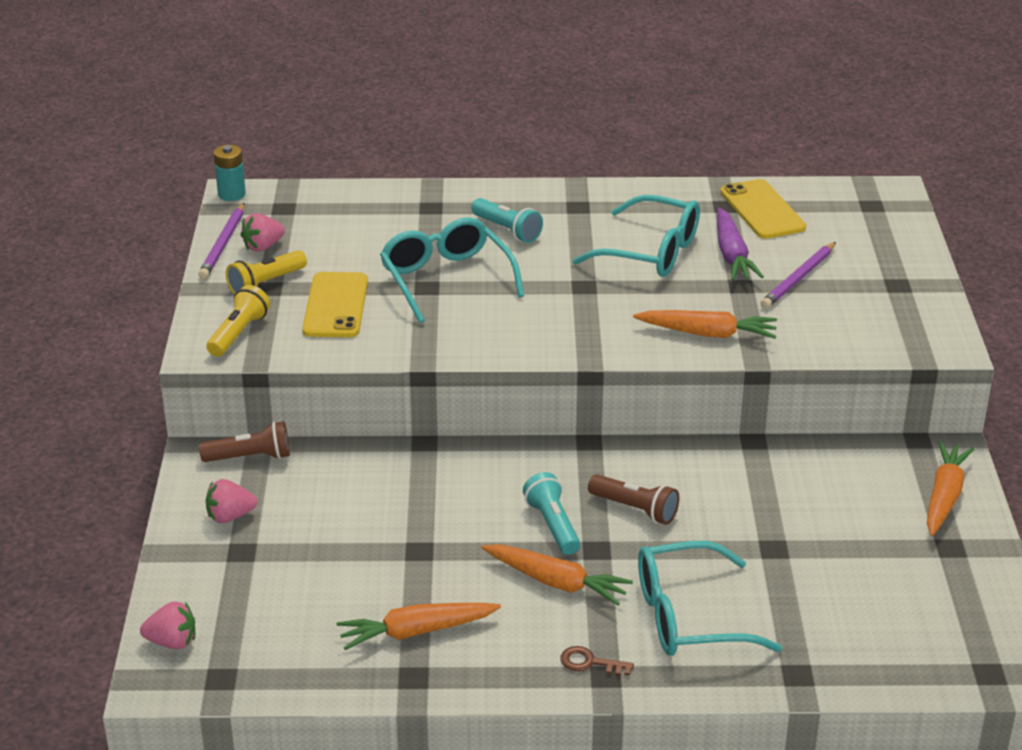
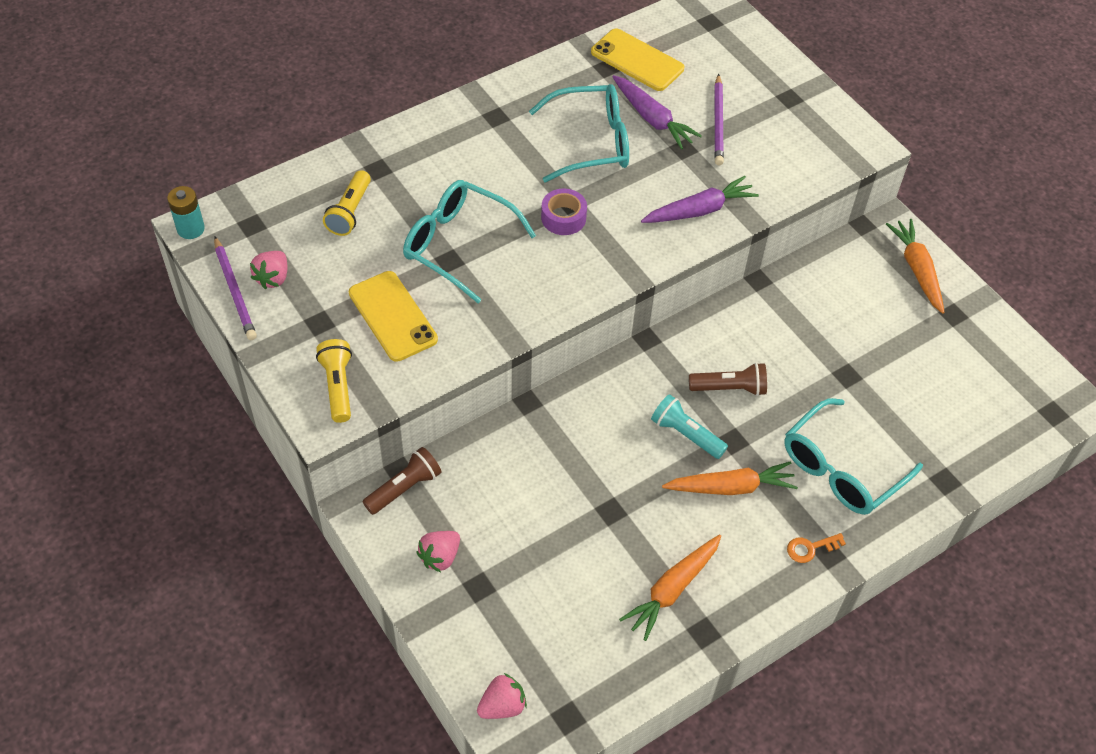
camera: 35 degrees left, 20 degrees up
(265, 283) = (312, 319): yellow flashlight -> yellow flashlight (350, 212)
(507, 230) = (462, 168): turquoise flashlight -> none
(565, 294) = (563, 218): none -> purple tape
(590, 663) = (811, 548): brown key -> orange key
(708, 334) = (699, 210): orange carrot -> purple carrot

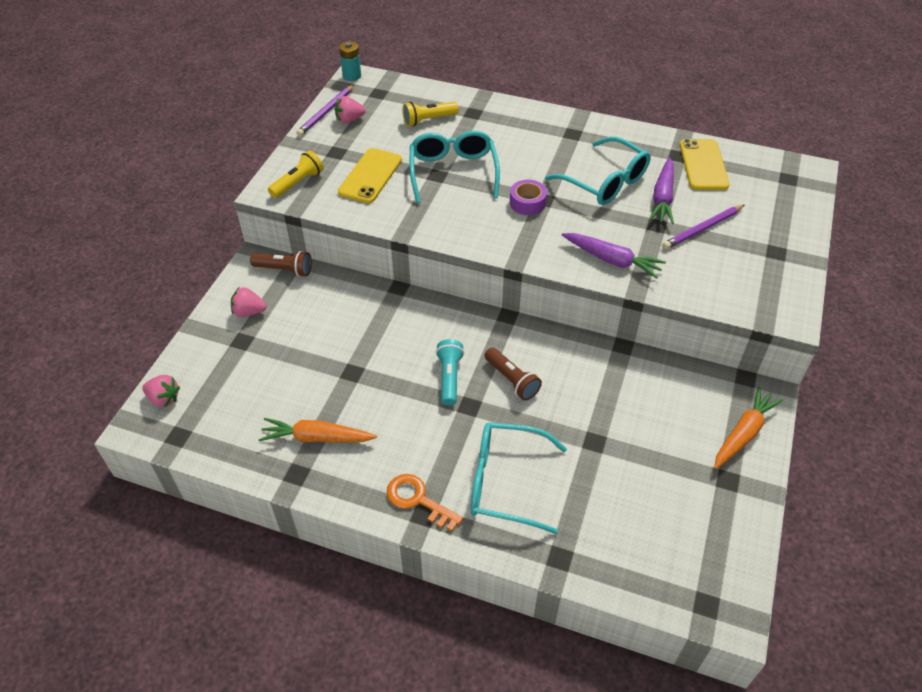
camera: 55 degrees right, 5 degrees down
(731, 487) = (428, 425): orange carrot -> none
(811, 548) = (418, 500): orange key -> orange key, size x1.57

